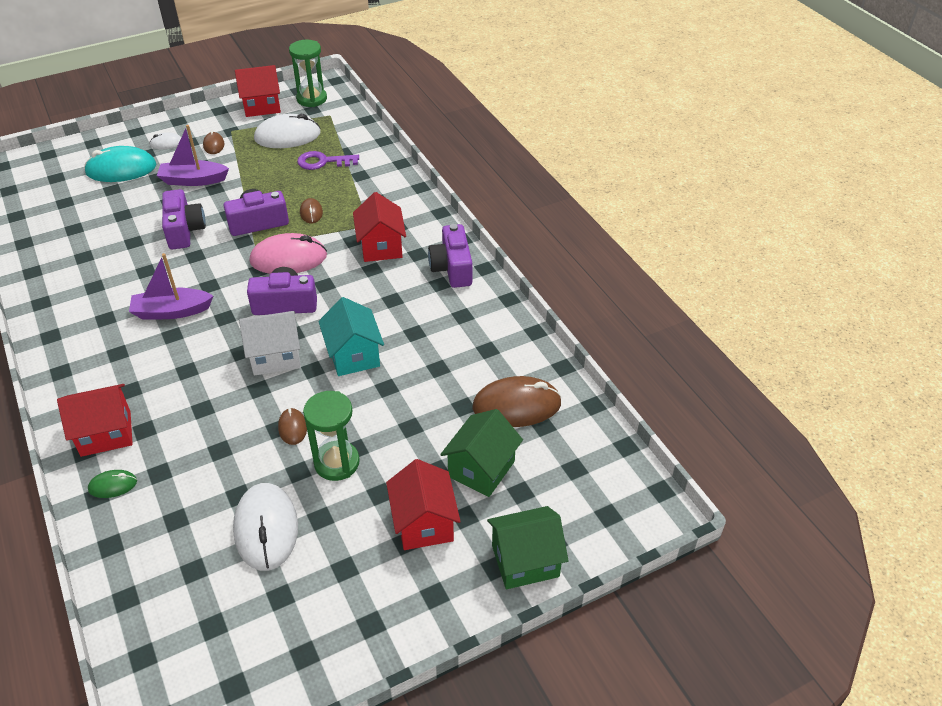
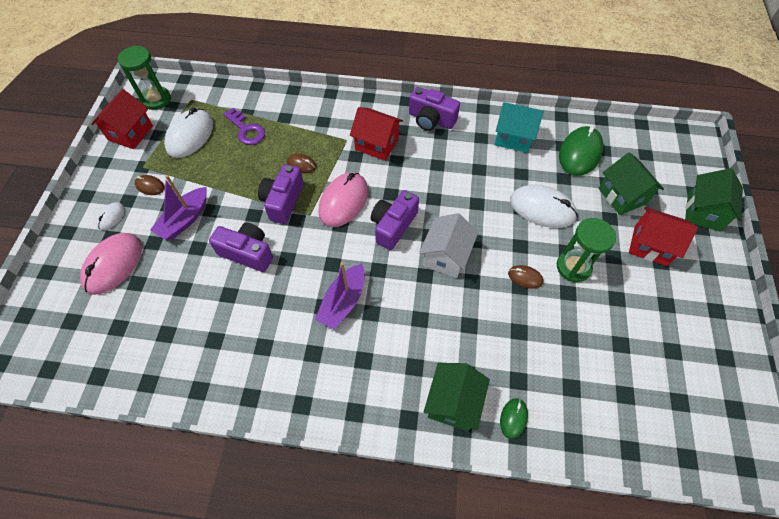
camera: 55 degrees left, 15 degrees up
(106, 433) = (453, 403): red house -> green house
(121, 169) = (113, 264): turquoise mouse -> pink mouse
(266, 528) = (610, 334): white mouse -> white mouse (542, 208)
(323, 162) = (246, 130): purple key -> purple key turned 75 degrees counterclockwise
(353, 355) = (477, 211): turquoise house -> turquoise house (513, 137)
(516, 405) = (580, 153): brown mouse -> green mouse

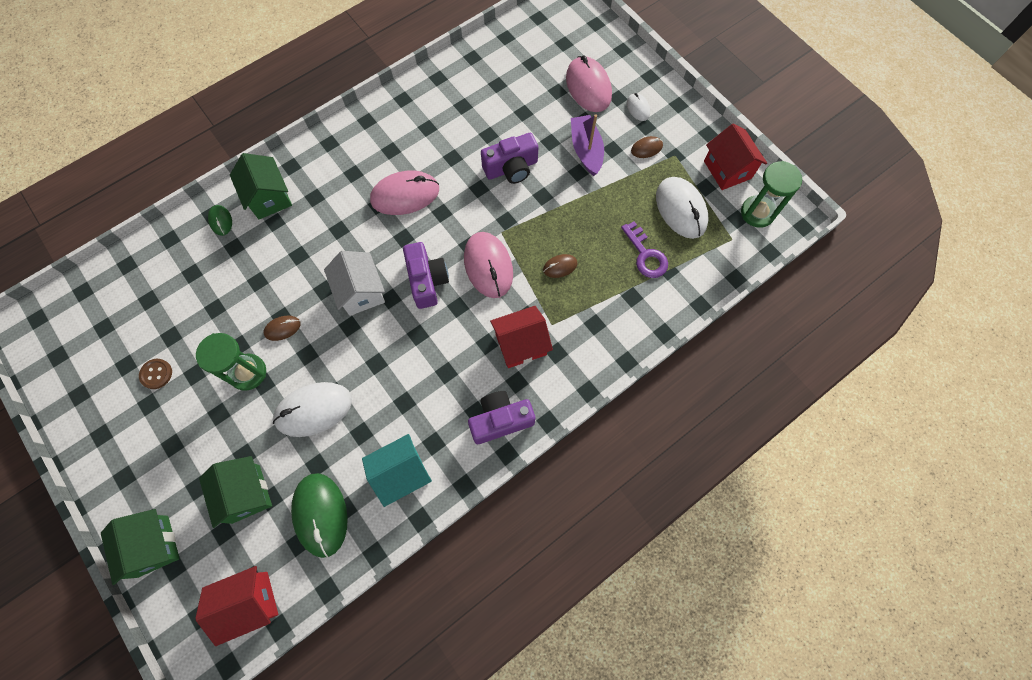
camera: 135 degrees right, 10 degrees up
(246, 130) = (645, 255): purple key -> purple key turned 120 degrees counterclockwise
(283, 201) = (535, 224): purple camera -> none
(343, 302) = (405, 195): purple boat -> pink mouse
(622, 196) = (246, 494): green house -> green house turned 45 degrees clockwise
(648, 322) = (156, 374): none -> brown button
(650, 245) = (189, 456): red house -> red house (250, 602)

